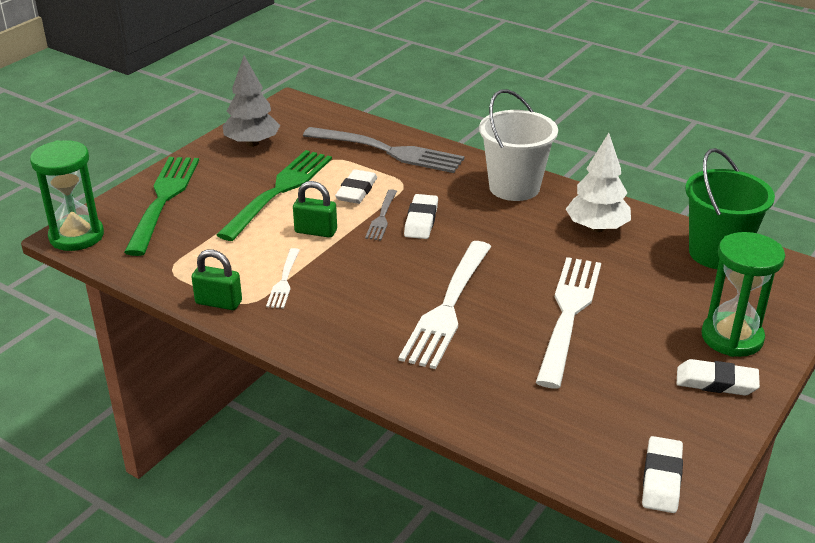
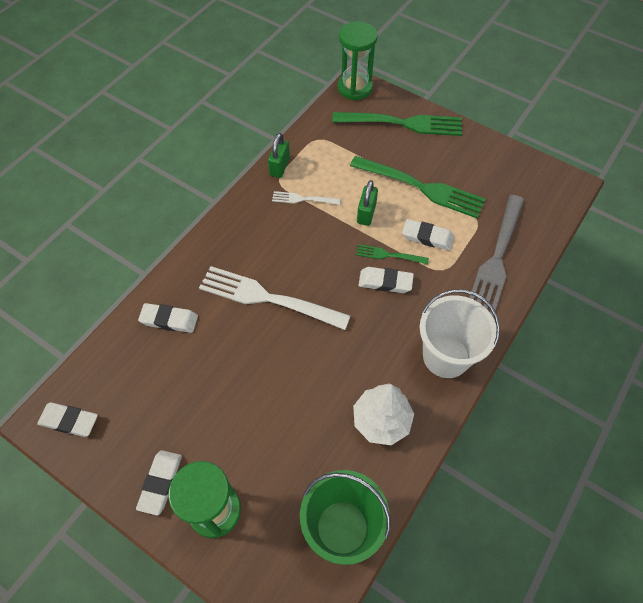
camera: 90 degrees right, 25 degrees up
(252, 143) = (493, 165): grey tree -> none
(382, 217) = (389, 255): grey fork -> green fork
(488, 394) = (169, 320): none -> white eraser
(568, 315) = (253, 381): white fork -> none

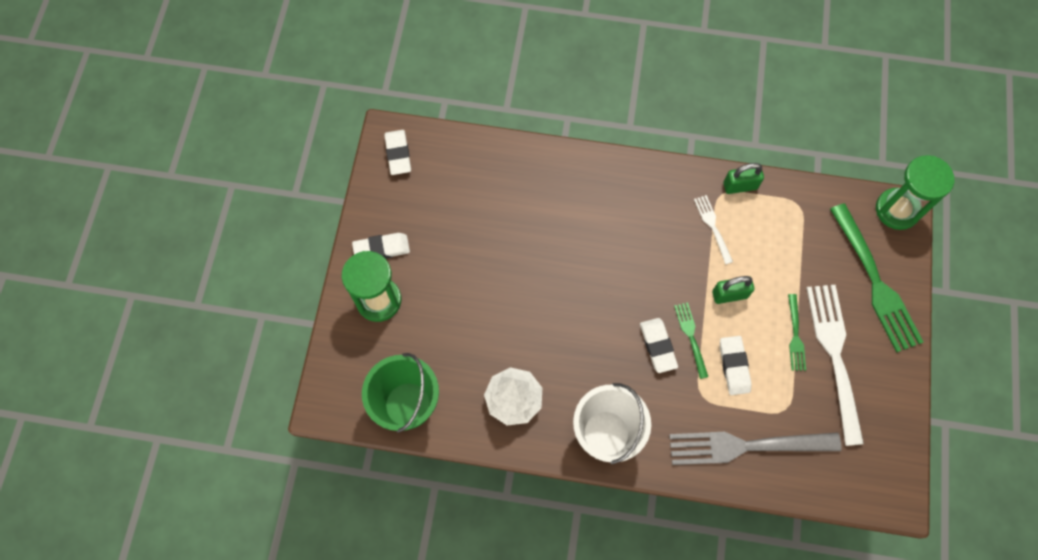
camera: 65 degrees right, 10 degrees up
(169, 320) = (520, 178): white eraser -> none
(269, 298) = (585, 249): white fork -> white fork (835, 357)
(420, 187) = (795, 335): green fork -> green fork, size x0.49

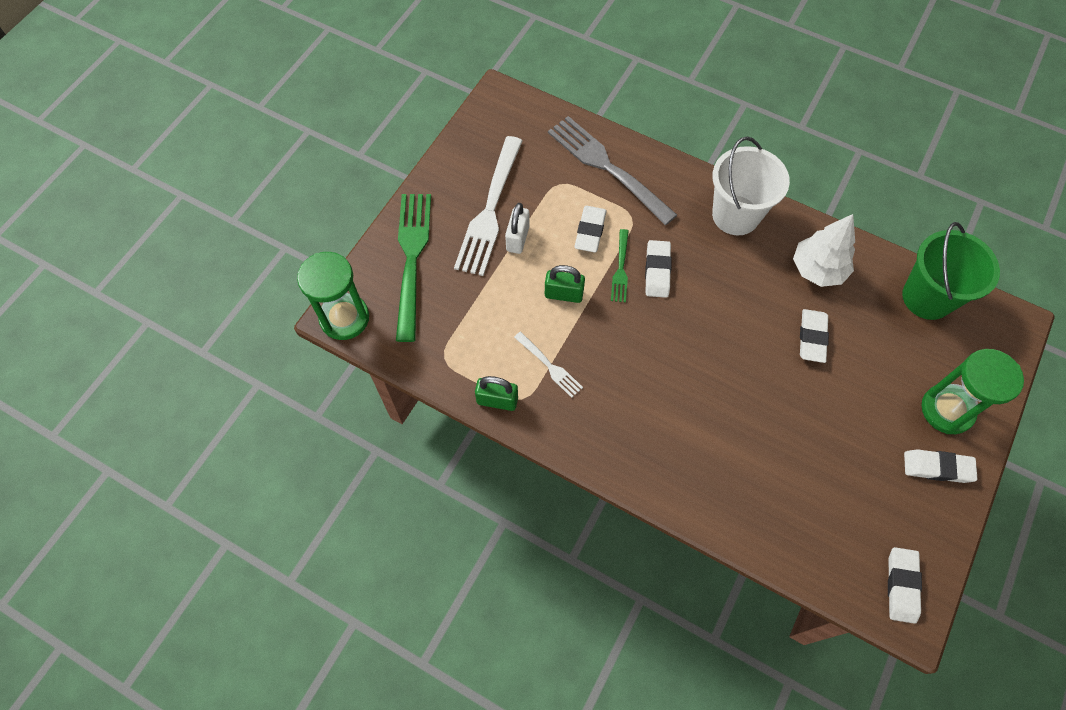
camera: 160 degrees left, 5 degrees down
(503, 328) = (812, 337): none -> white eraser
(713, 227) = (549, 366): white fork -> white fork turned 45 degrees counterclockwise
(747, 446) = (608, 168): grey fork -> grey fork turned 150 degrees counterclockwise
(795, 335) = (517, 238): green fork -> white padlock

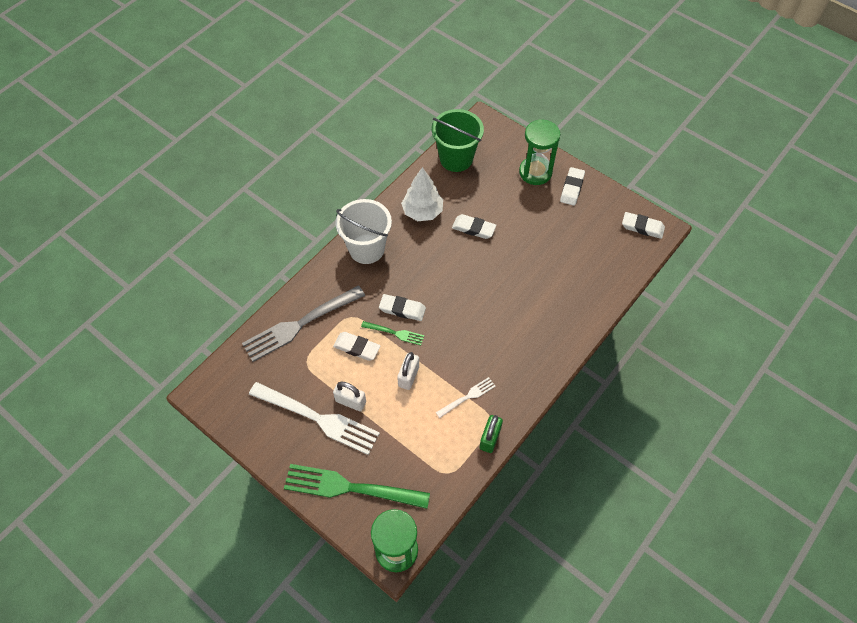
camera: 80 degrees left, 5 degrees down
(564, 294) = (408, 376): green padlock -> white padlock

